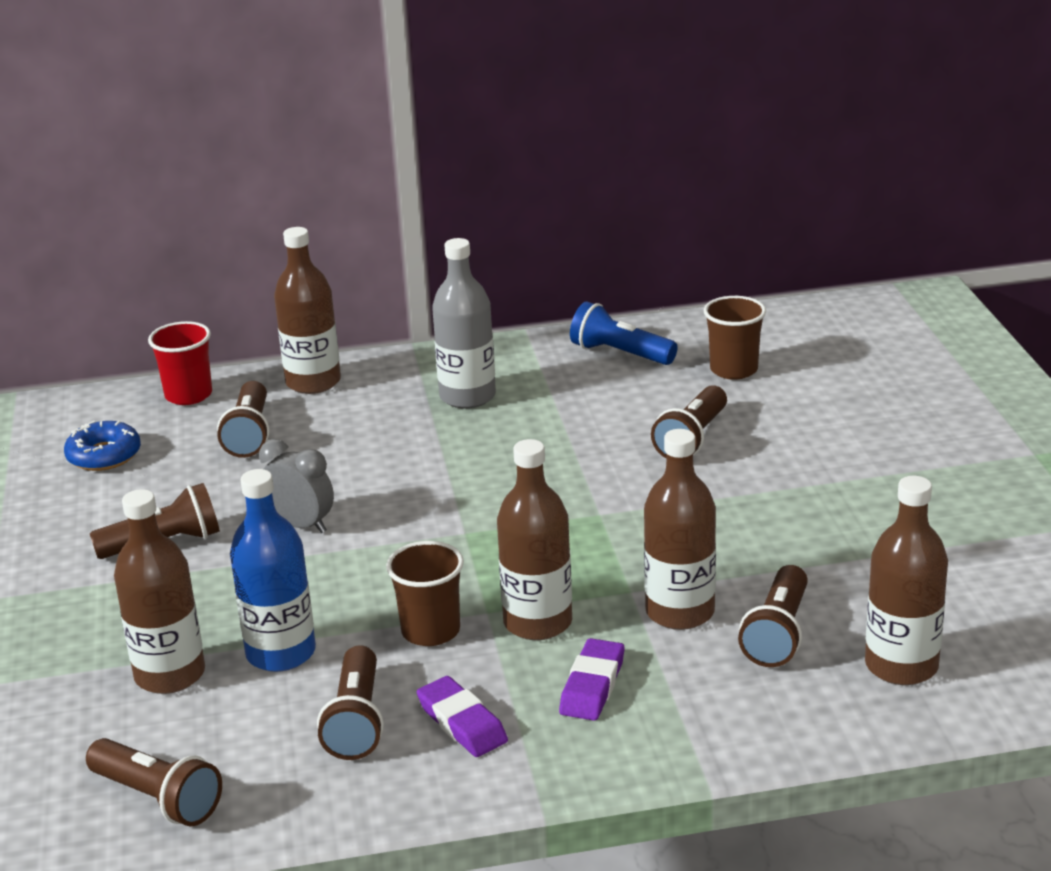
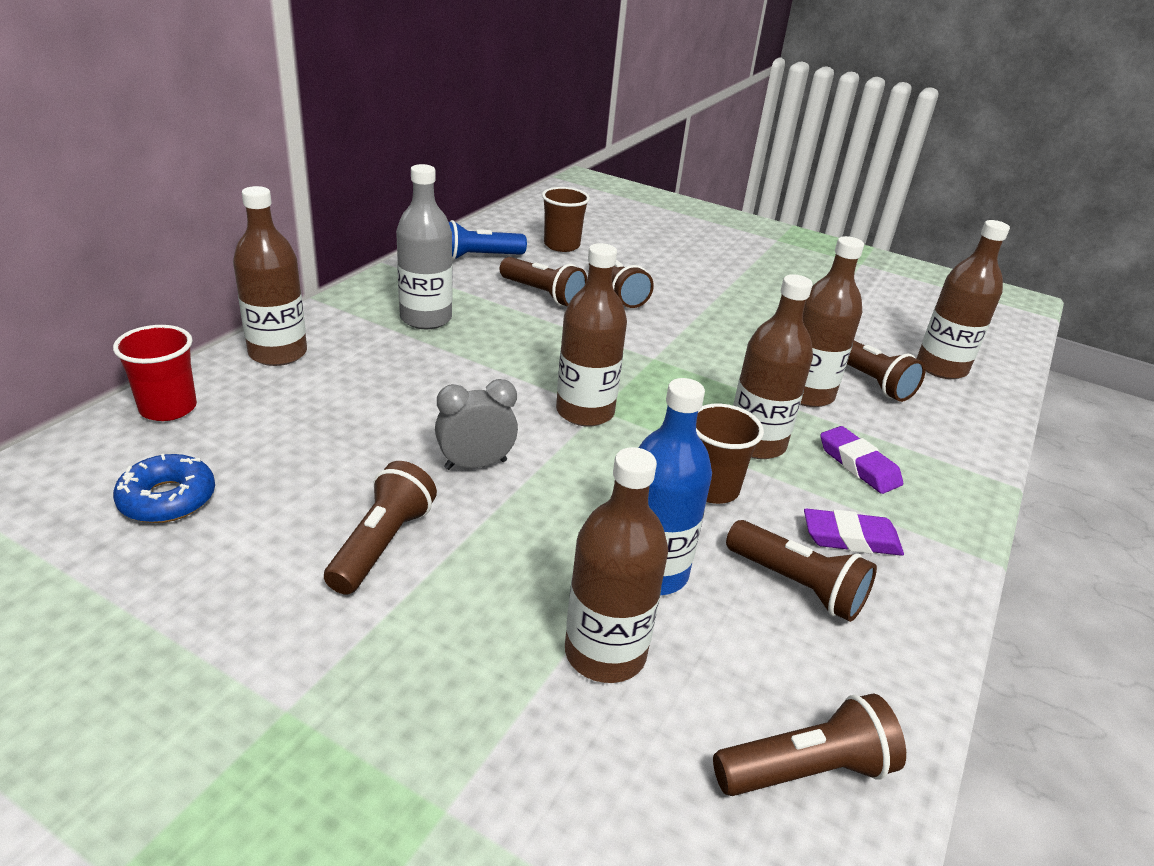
camera: 55 degrees left, 5 degrees up
(249, 434) = (294, 415): brown flashlight -> brown flashlight (543, 294)
(448, 528) = (585, 412): none -> brown bottle

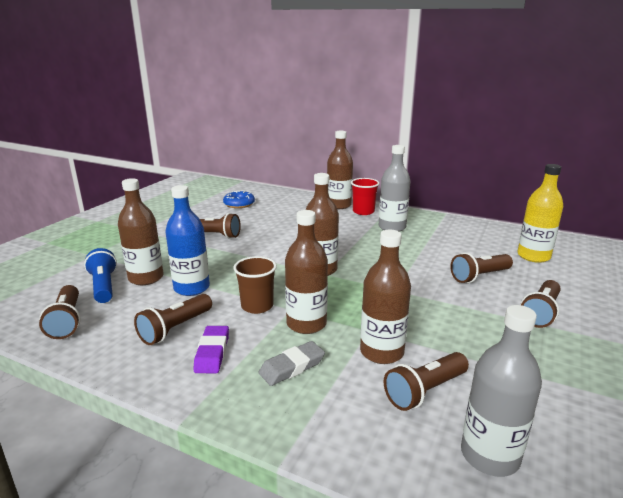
camera: 90 degrees right, 10 degrees down
(168, 408) = (291, 196): red cup -> red cup (363, 211)
(475, 464) = (267, 247): grey clock -> none
(477, 257) = (480, 233): blue flashlight -> blue flashlight (104, 286)
(543, 294) = (450, 253): brown flashlight -> brown flashlight (540, 313)
(562, 245) = (533, 256): brown cup -> yellow bottle
(858, 465) = (292, 367): purple eraser -> grey eraser
(941, 367) = (489, 455): brown bottle -> grey bottle

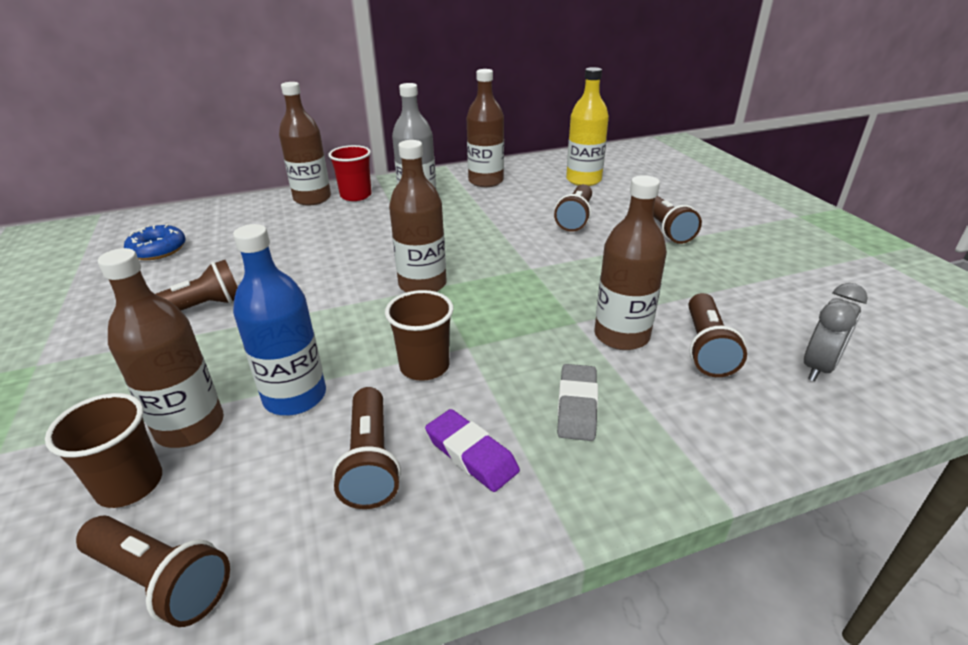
camera: 45 degrees left, 10 degrees up
(104, 286) = (130, 484): blue flashlight -> brown cup
(306, 324) = (512, 352): brown bottle -> brown bottle (486, 181)
(489, 455) = (818, 367): grey bottle -> grey clock

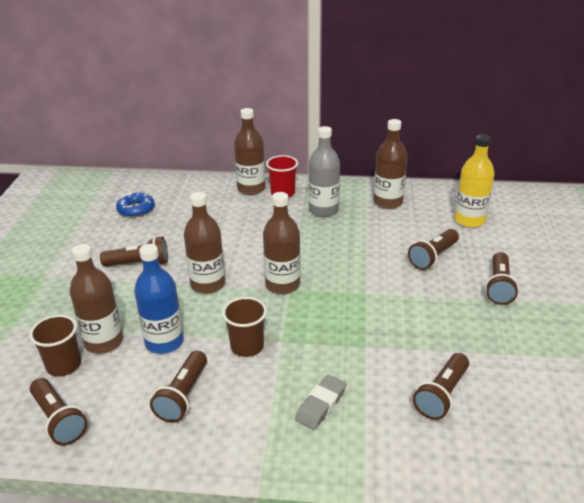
camera: 25 degrees right, 0 degrees up
(471, 454) = (238, 412): purple eraser -> none
(621, 336) = (389, 366): brown bottle -> brown bottle (208, 284)
(818, 367) = (512, 437): grey clock -> none

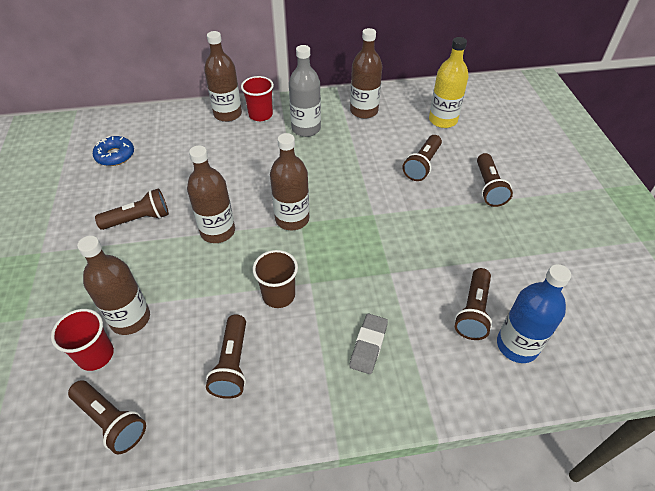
camera: 15 degrees left, 15 degrees up
(64, 365) = (95, 355): brown cup -> red cup
(164, 342) = (194, 306): blue bottle -> blue bottle (517, 345)

